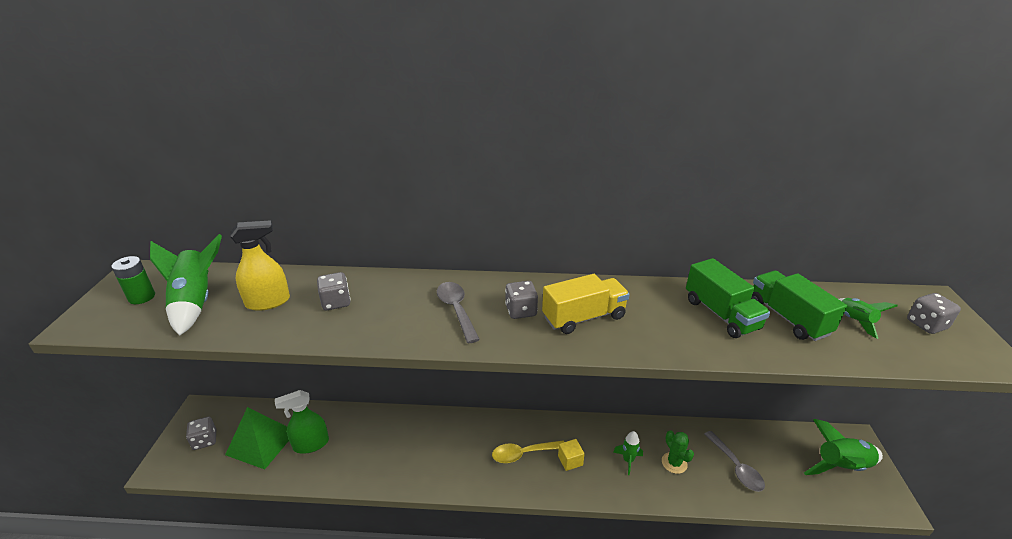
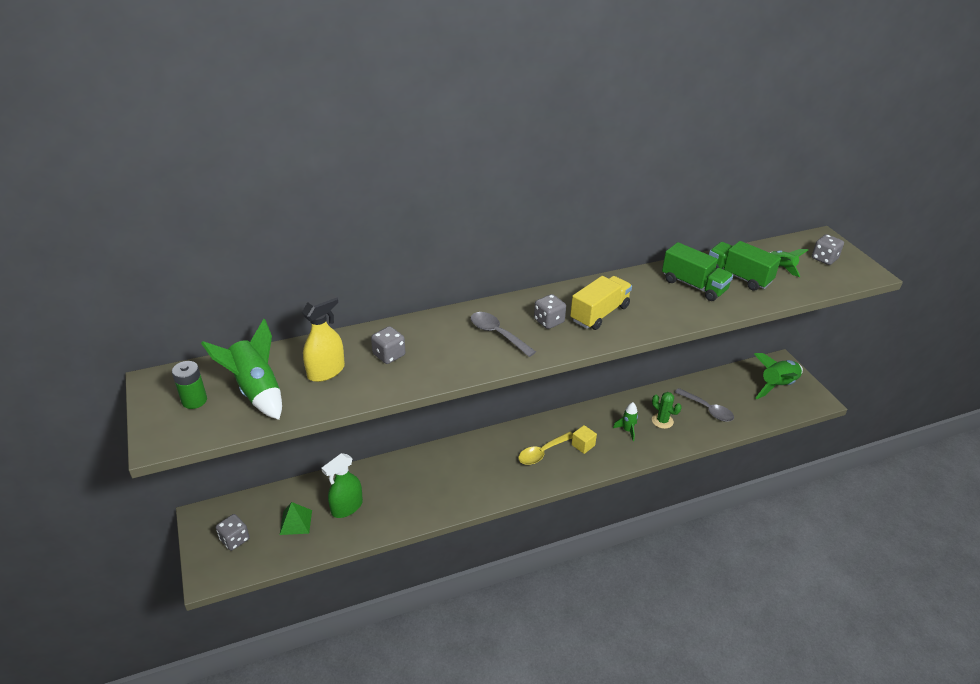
camera: 25 degrees left, 5 degrees up
(261, 442) = (296, 522): green pyramid -> green pyramid, size x0.58

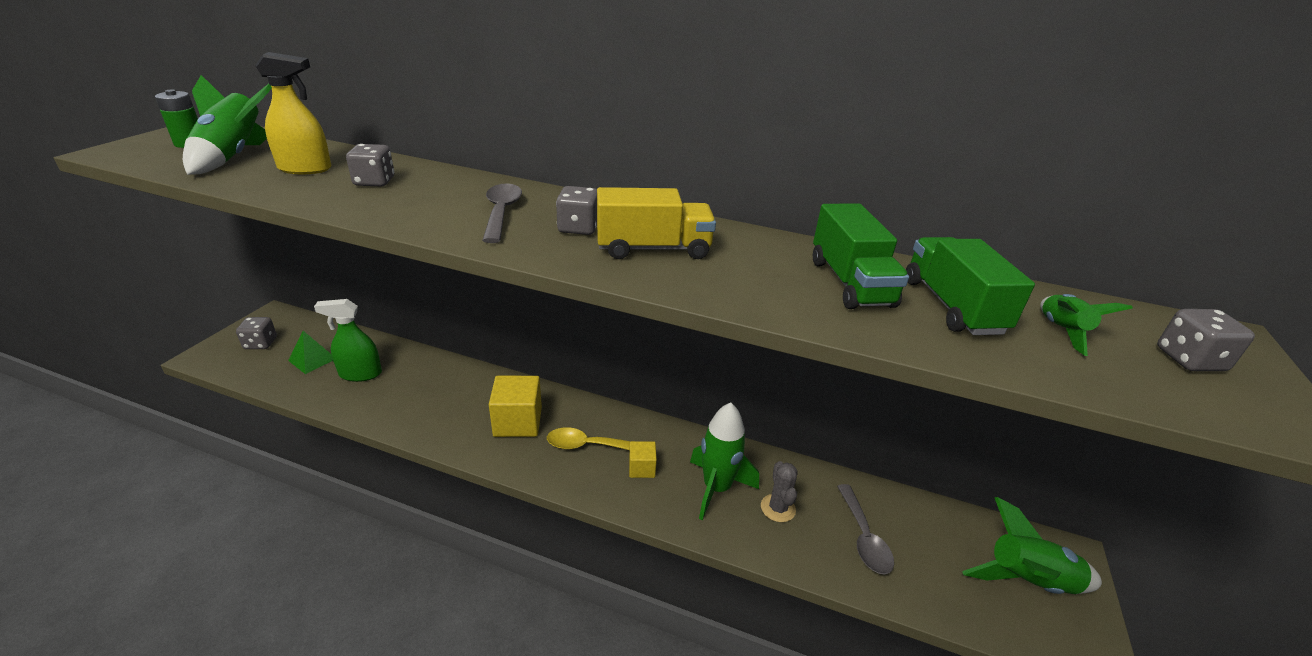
camera: 40 degrees right, 5 degrees down
(488, 466) = (518, 422): none -> yellow cube
(627, 430) = (716, 488): green rocket -> green rocket, size x1.87
(662, 421) = (778, 508): green cactus -> grey cactus

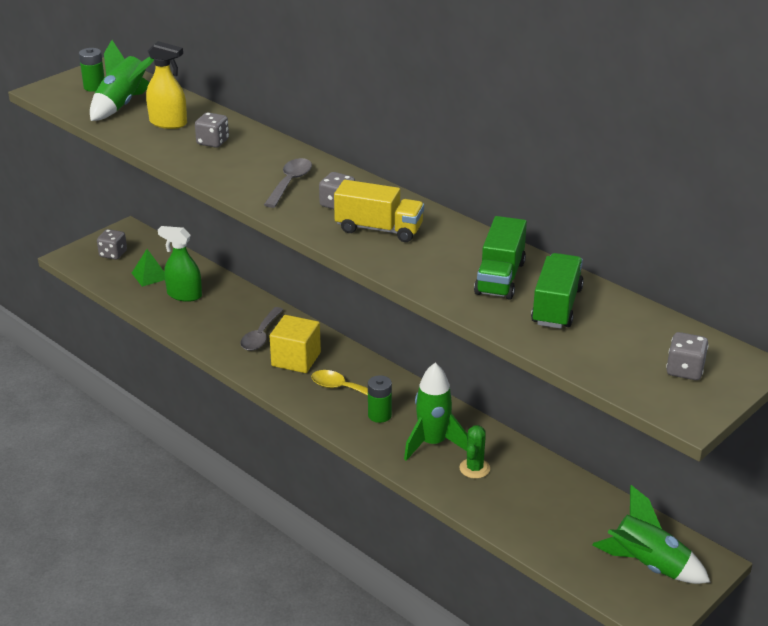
camera: 25 degrees right, 0 degrees up
(642, 468) = (379, 415): yellow cube -> green battery
(778, 508) = (474, 468): grey cactus -> green cactus
(864, 537) = (532, 504): grey spoon -> grey spoon (261, 336)
(1061, 331) = (616, 336): green rocket -> none

